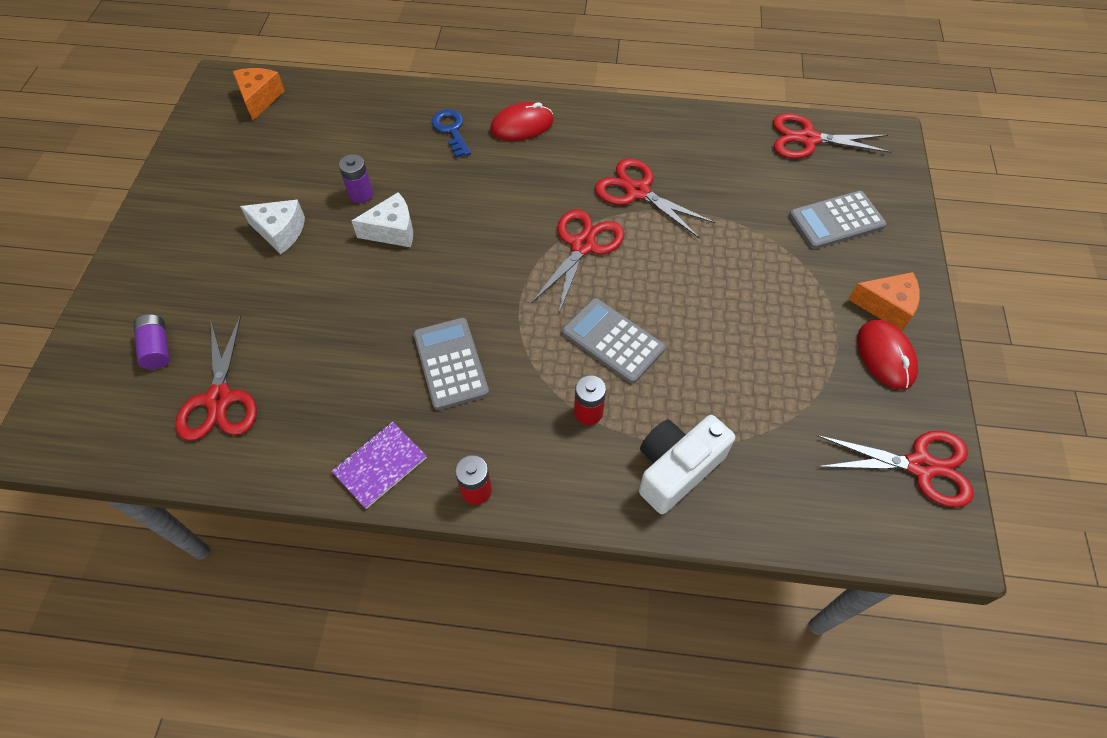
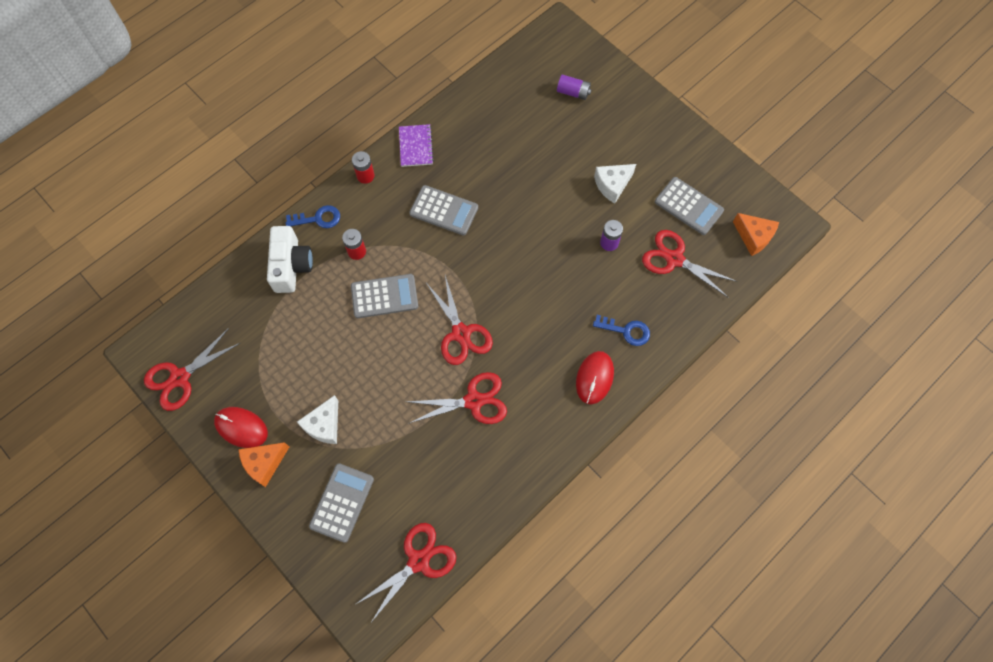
camera: 130 degrees right, 10 degrees up
(219, 399) = (516, 103): red scissors -> red scissors (674, 259)
(259, 159) = (688, 206): none -> grey calculator
(392, 230) = (563, 241): white cheese -> white cheese (324, 425)
(588, 494) = (318, 218): none -> blue key

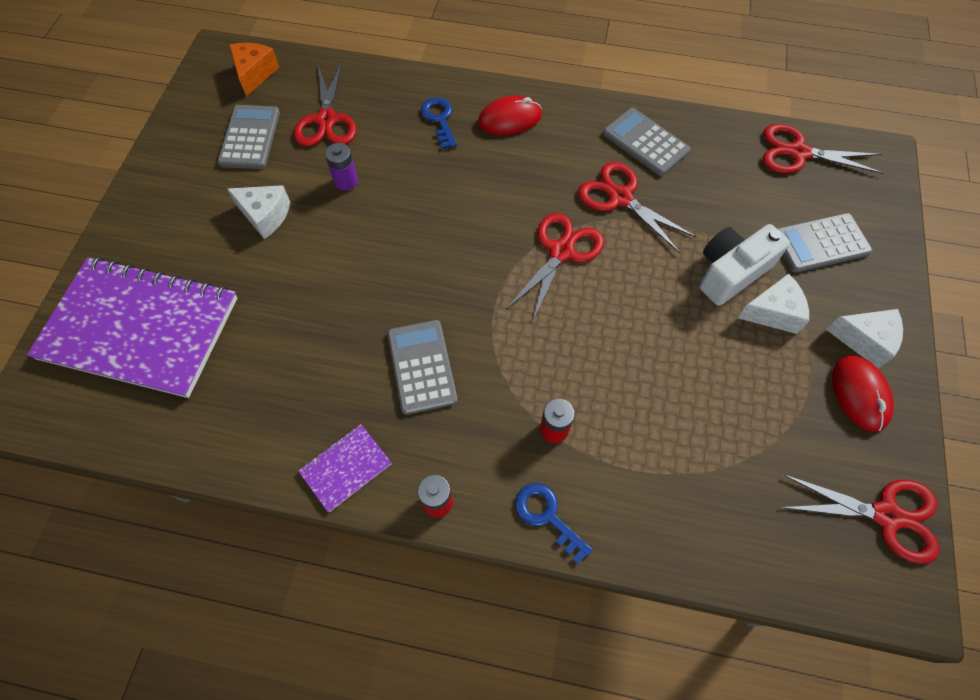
camera: 125 degrees left, 5 degrees down
(264, 463) = (864, 340): orange cheese -> white cheese
(291, 266) = (638, 497): white camera -> white camera (731, 272)
(384, 296) = (584, 355): grey calculator -> grey calculator (645, 142)
(573, 92) = (140, 328): purple battery -> purple notebook

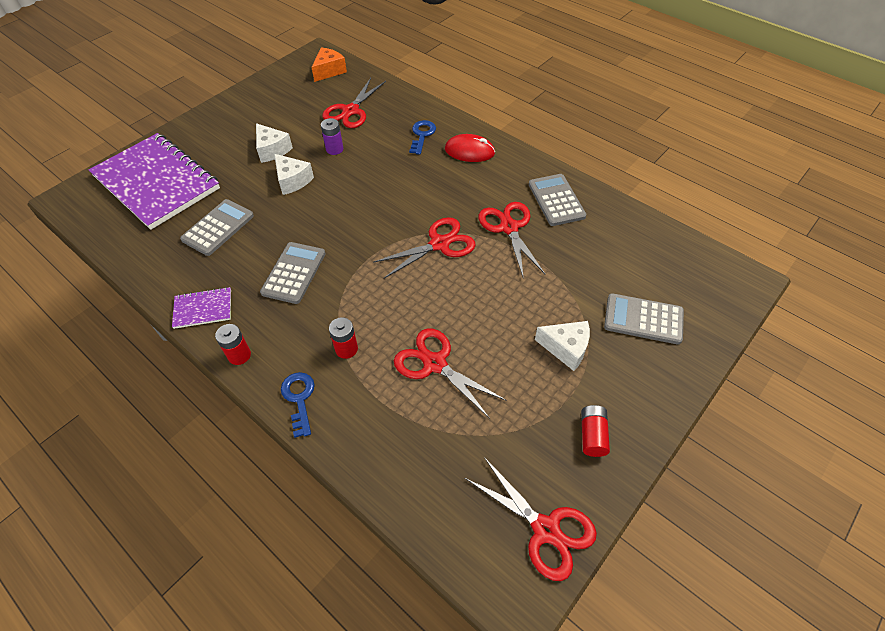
camera: 30 degrees right, 10 degrees down
(250, 137) = (298, 104): grey calculator -> grey calculator (218, 228)
(731, 272) = (554, 308): white camera -> none
(798, 153) = (674, 251): red scissors -> red scissors (435, 364)
(859, 394) = (592, 435): red mouse -> red battery
(864, 340) = (627, 401): white cheese -> white cheese (292, 181)

